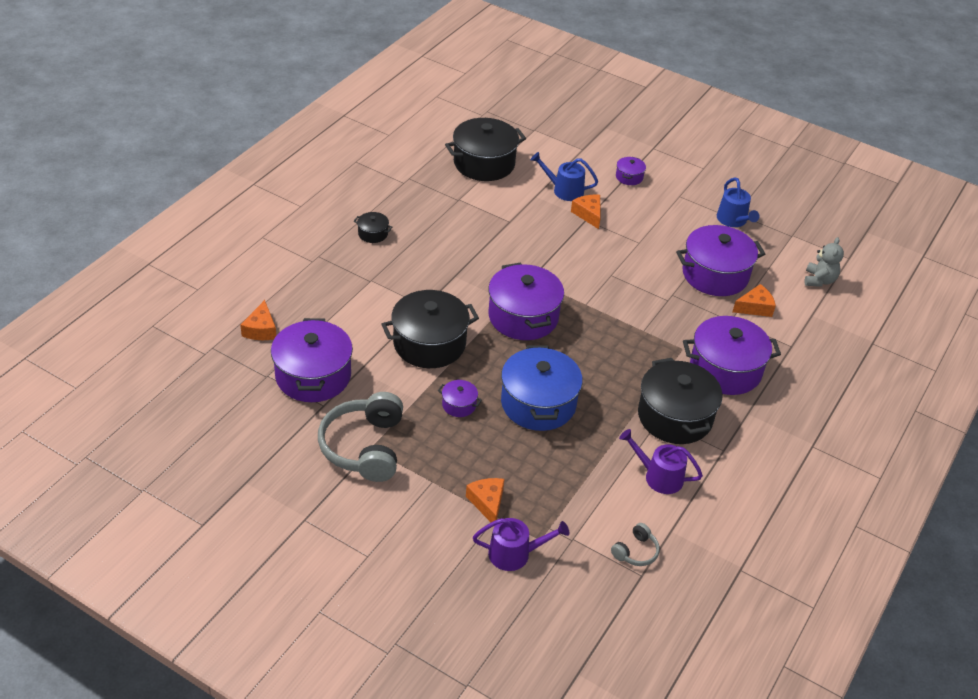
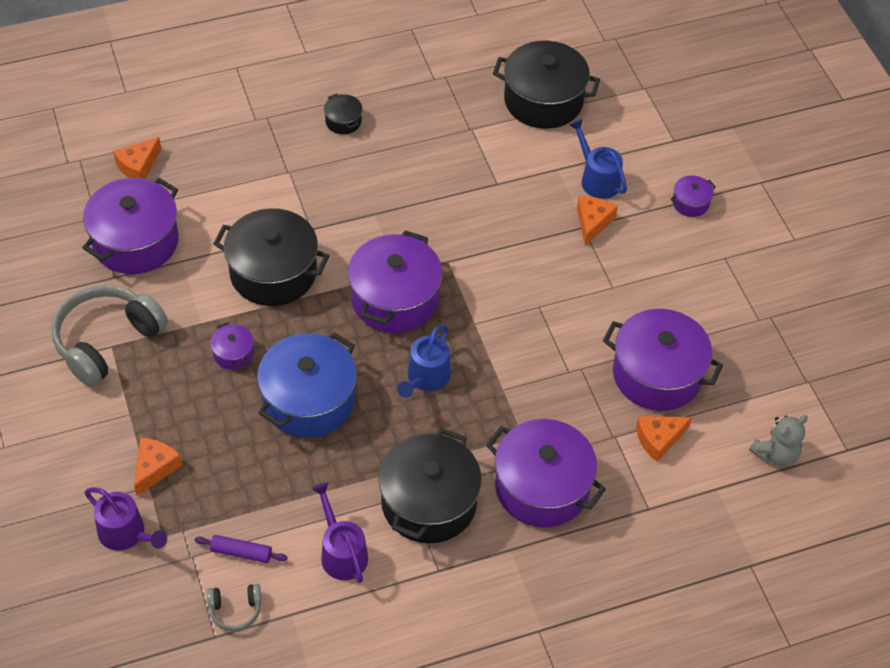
camera: 40 degrees right, 10 degrees up
(600, 516) = (241, 552): none -> purple rolling pin
(733, 220) = (756, 323): blue watering can -> blue watering can (426, 378)
(755, 307) = (658, 439): orange cheese -> orange cheese turned 135 degrees clockwise

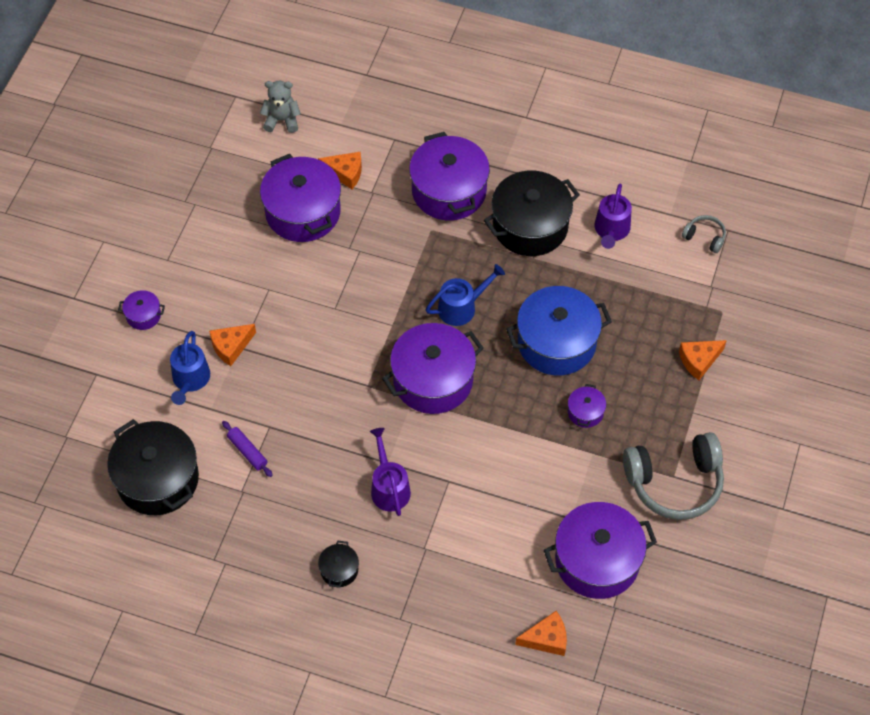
camera: 140 degrees left, 5 degrees up
(126, 533) = (746, 327): purple watering can -> purple watering can (389, 488)
(241, 552) = (677, 269): purple rolling pin -> purple rolling pin (247, 451)
(273, 272) = (507, 461): black pot -> none

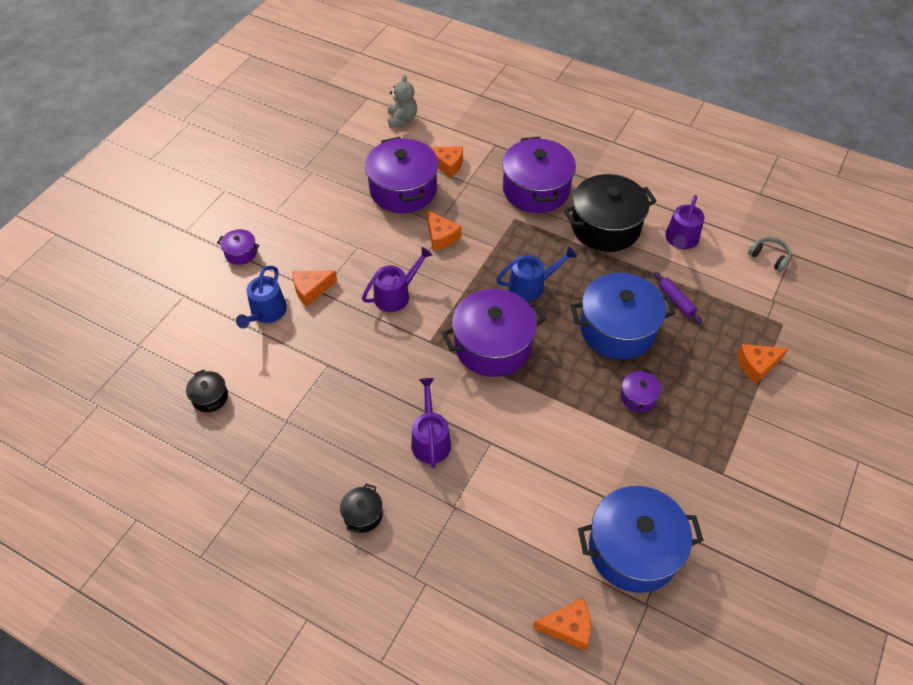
camera: 10 degrees right, 5 degrees down
(157, 479) = (210, 397): black pot -> black pot, size x0.45
(247, 451) = (302, 384): purple rolling pin -> purple rolling pin (676, 301)
(282, 120) = (402, 119): grey teddy bear -> grey teddy bear turned 75 degrees clockwise
(322, 339) = (396, 295): none -> purple watering can
(356, 264) = (441, 236): none -> orange cheese
(597, 561) = (633, 549): purple pot -> blue pot
(674, 483) = (723, 480): grey headphones -> none

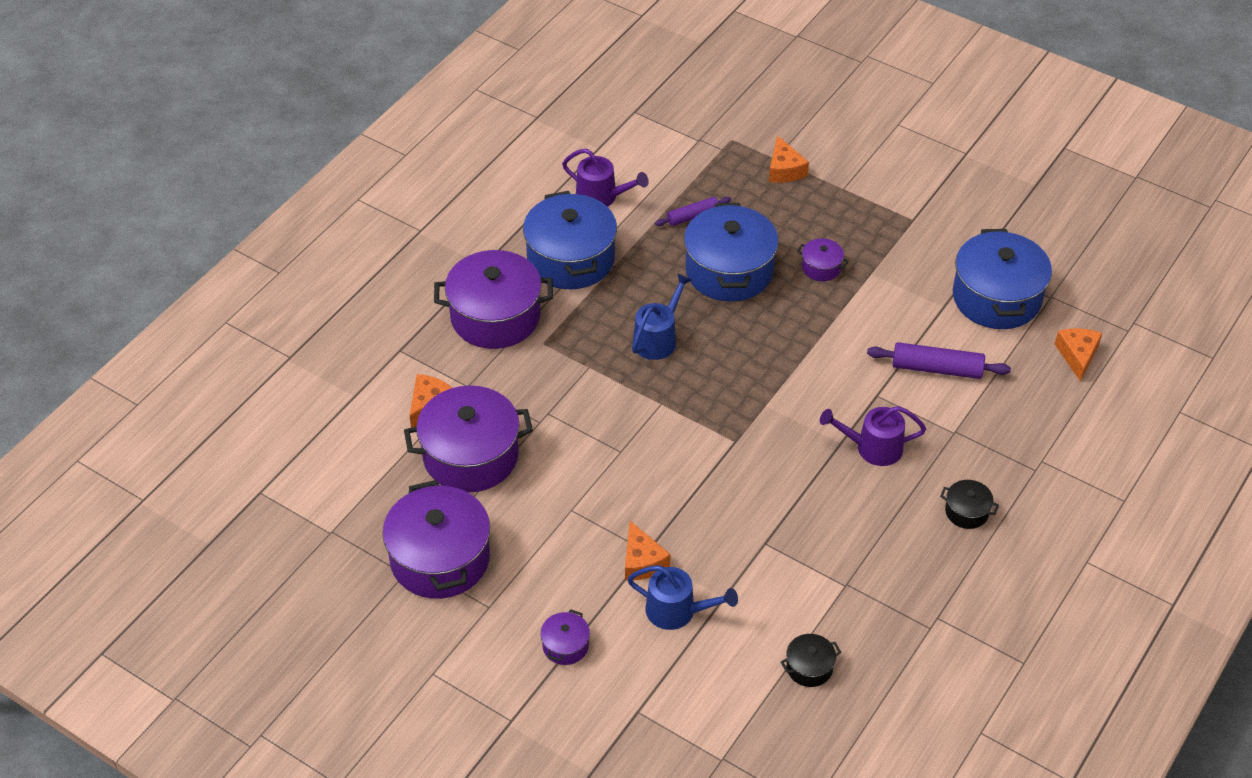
camera: 85 degrees left, 5 degrees down
(396, 295) = (659, 471): purple watering can -> none
(402, 119) = (321, 451): grey teddy bear -> none
(441, 236) = (565, 420): orange cheese -> none
(493, 345) = (745, 382): purple pot -> purple pot (440, 559)
(530, 492) = (936, 369): none -> purple rolling pin
(531, 286) = (658, 339): blue watering can -> blue watering can turned 45 degrees clockwise
(605, 227) = (571, 259): black pot -> blue pot
(769, 257) = (637, 130): grey headphones -> none

